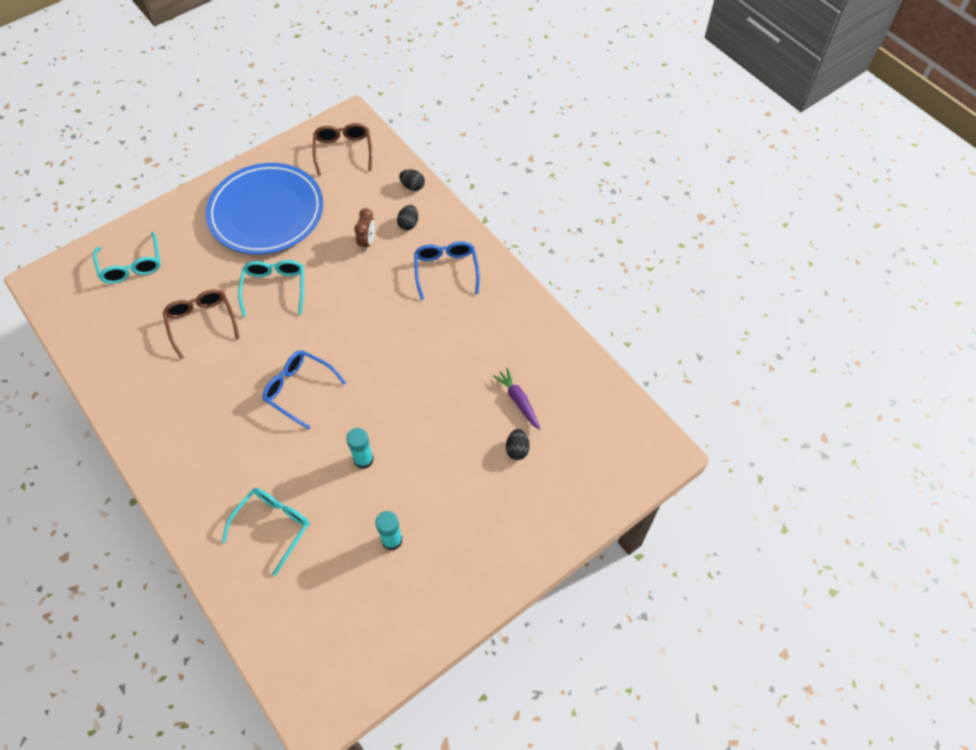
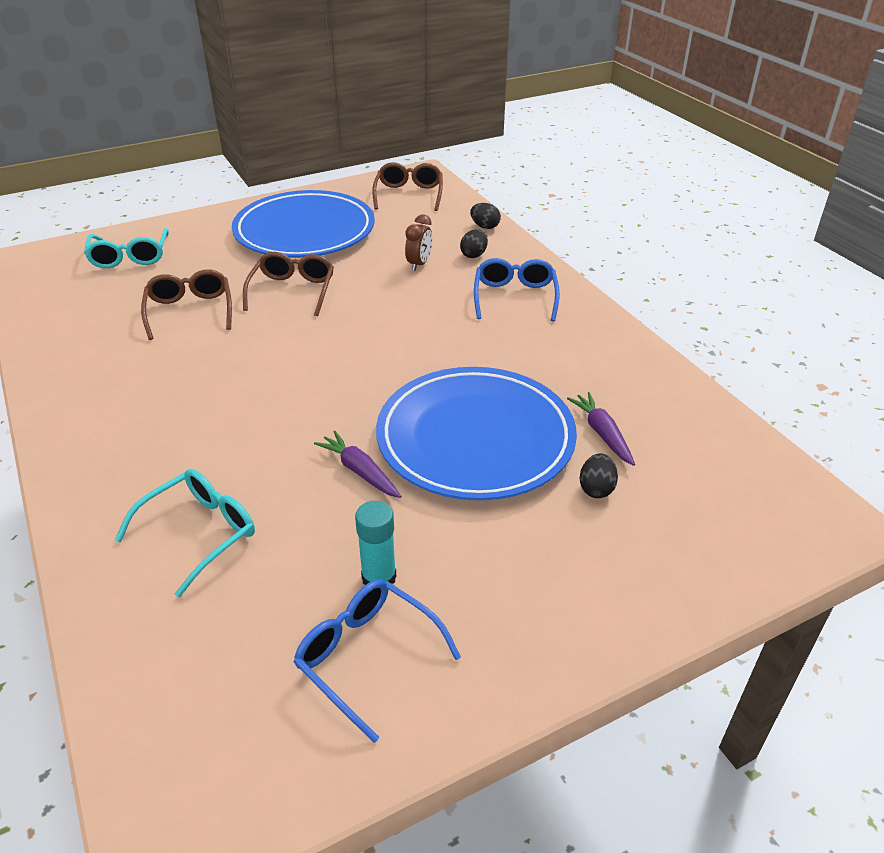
camera: 10 degrees right, 20 degrees down
(275, 288) = (292, 291): turquoise glasses -> brown glasses
(299, 389) = (291, 386): blue glasses -> blue glasses (367, 656)
(363, 459) = (359, 471): turquoise glue stick -> purple carrot
(435, 418) = (475, 438): none -> blue plate

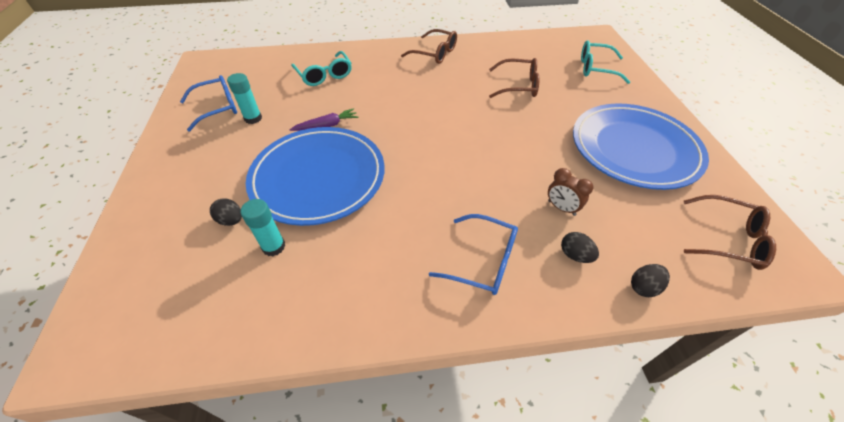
camera: 110 degrees right, 10 degrees up
(292, 291) = (532, 129): brown glasses -> brown glasses (435, 53)
(602, 433) = (274, 246): purple carrot -> turquoise glue stick

